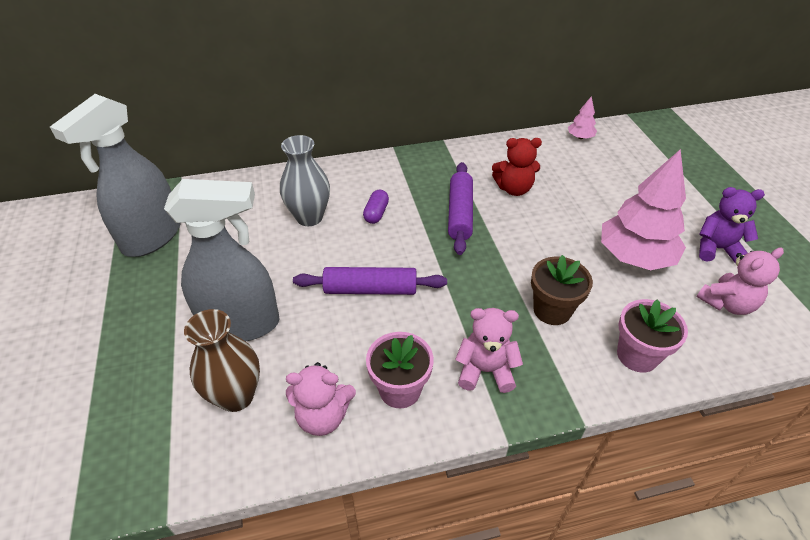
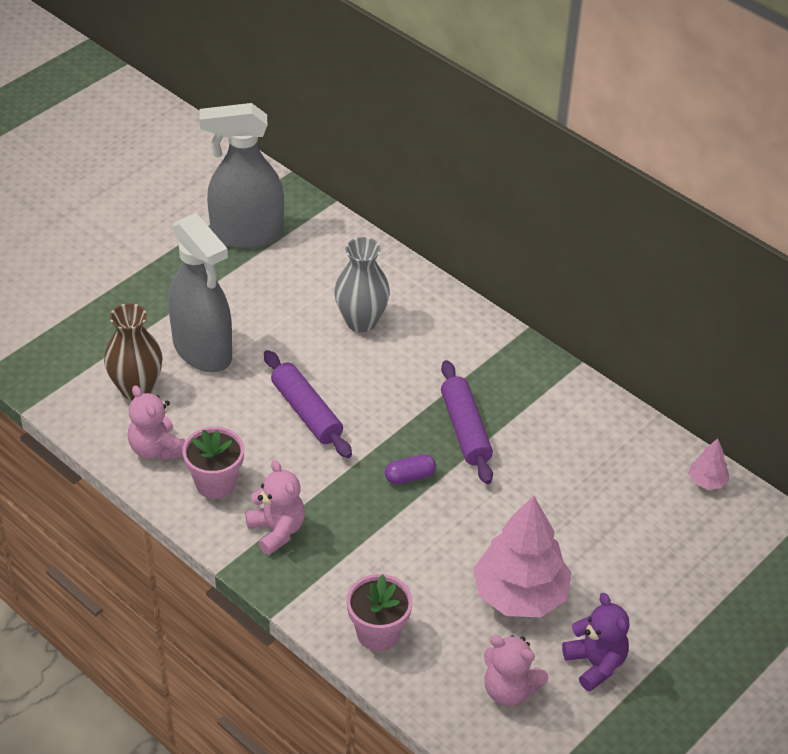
camera: 55 degrees right, 0 degrees up
(376, 213) = (409, 366): purple capsule -> purple capsule (410, 476)
(460, 214) = (465, 429): purple rolling pin -> purple rolling pin turned 75 degrees counterclockwise
(514, 189) = (546, 457): red teddy bear -> none
(552, 310) = (386, 552): brown flower pot -> none

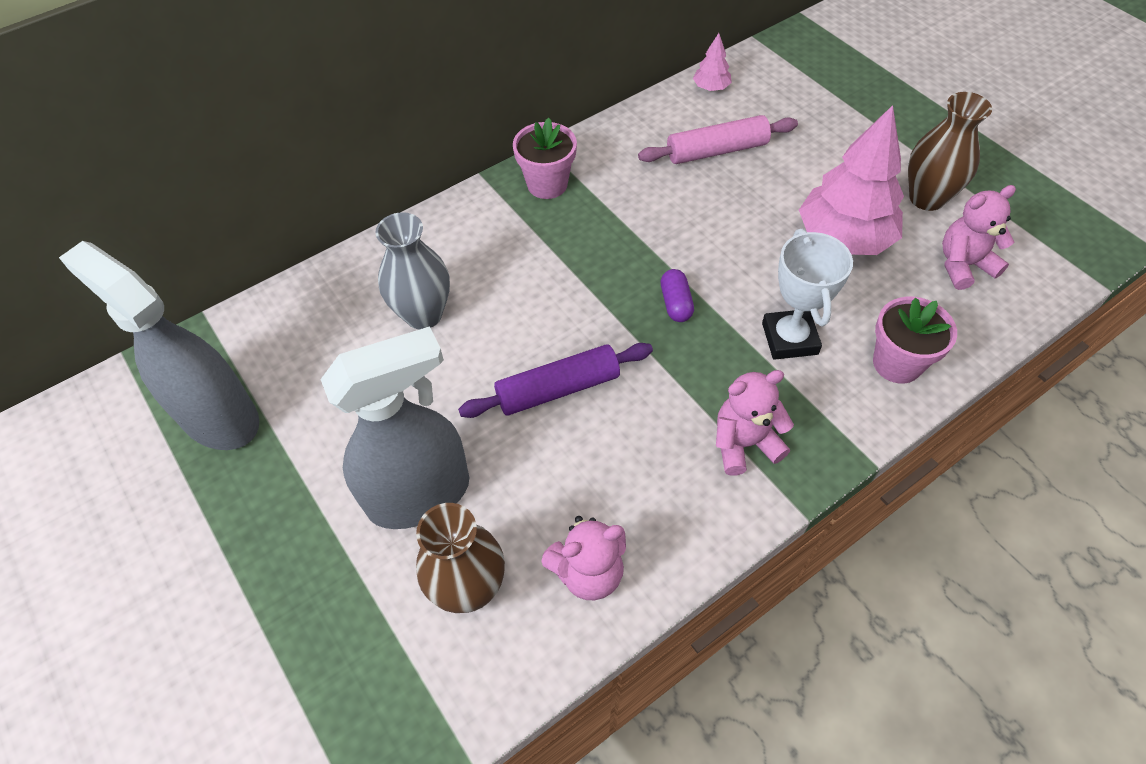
camera: 75 degrees left, 10 degrees up
(215, 483) = (660, 504): pink flower pot -> pink flower pot (547, 184)
(246, 235) = (219, 417): grey spray bottle -> grey spray bottle turned 120 degrees clockwise
(389, 556) = (789, 338): none -> white trophy
(465, 429) = (615, 246): purple rolling pin -> none
(509, 690) = (963, 265): pink teddy bear -> pink teddy bear turned 150 degrees counterclockwise
(595, 664) = (926, 198): purple teddy bear -> brown vase
(612, 492) = (717, 151): none -> pink rolling pin

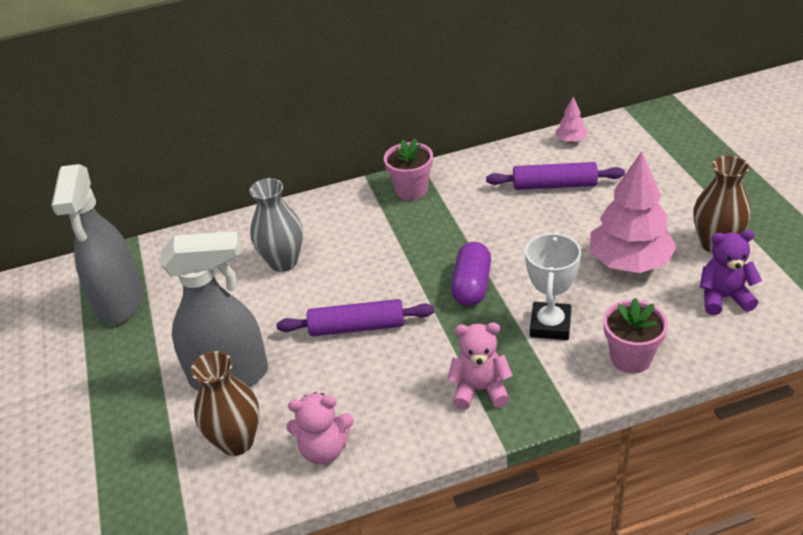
camera: 20 degrees right, 15 degrees down
(219, 417) = (120, 302): grey spray bottle -> grey spray bottle turned 150 degrees counterclockwise
(675, 303) = (471, 286): purple capsule -> purple capsule, size x1.61
(717, 151) = (554, 185): pink rolling pin -> purple rolling pin
(963, 265) = (723, 298): pink teddy bear -> purple teddy bear

